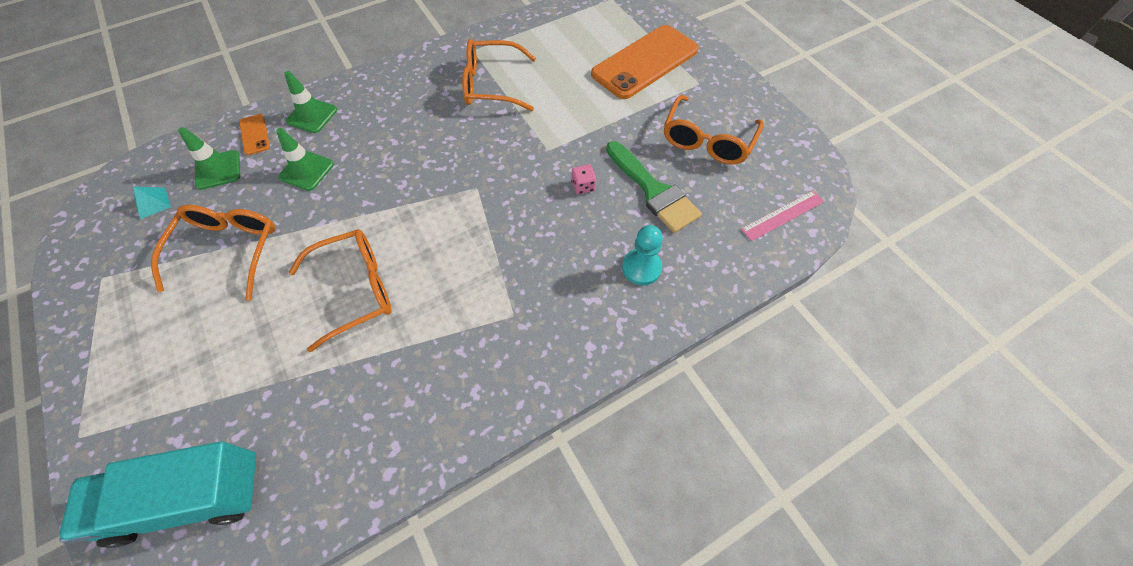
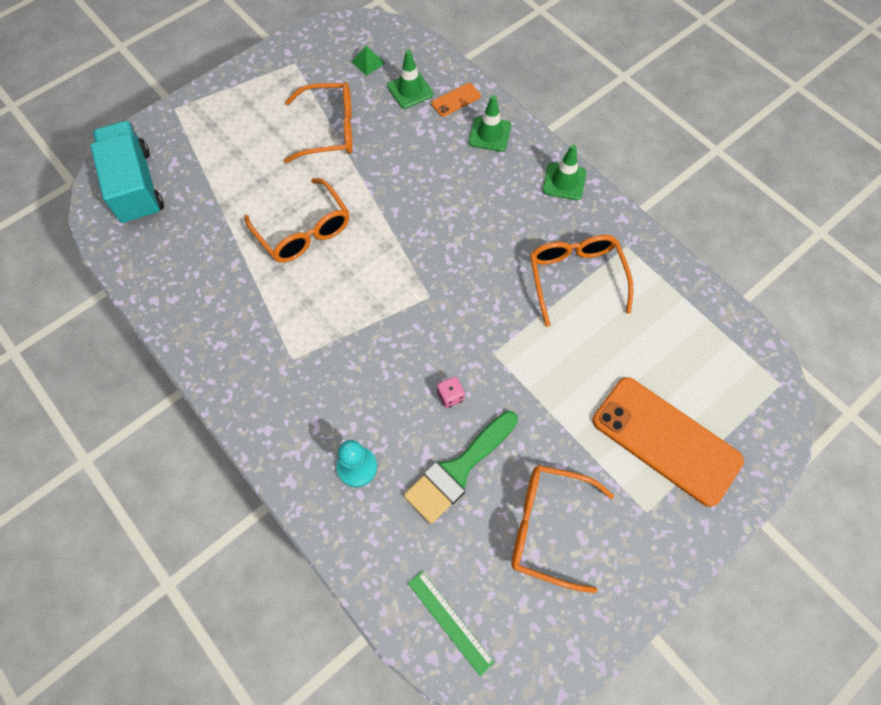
camera: 80 degrees right, 5 degrees up
(152, 203) = (368, 62): turquoise pyramid -> green pyramid
(306, 171) = (422, 153): green traffic cone -> green traffic cone (564, 181)
(782, 215) = (450, 621): pink ruler -> green ruler

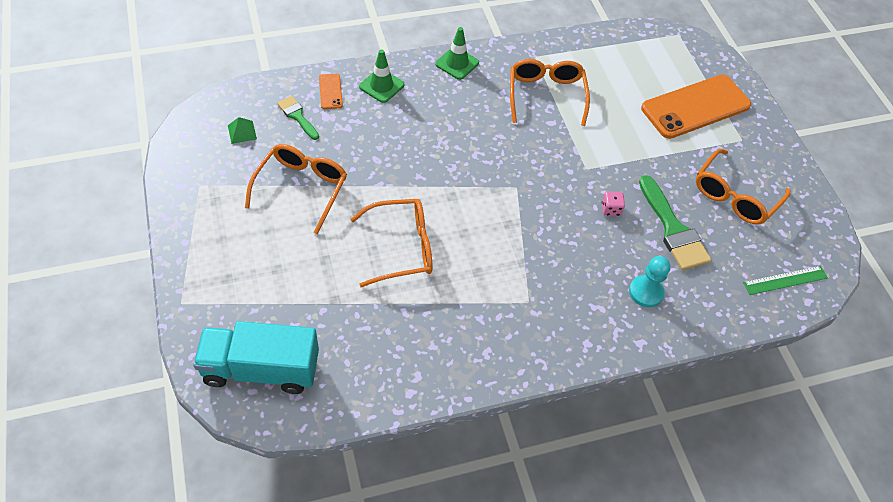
camera: 70 degrees left, 10 degrees down
(410, 90) = (297, 116): green traffic cone -> green brush
(575, 277) = (546, 95): orange glasses -> orange glasses turned 75 degrees clockwise

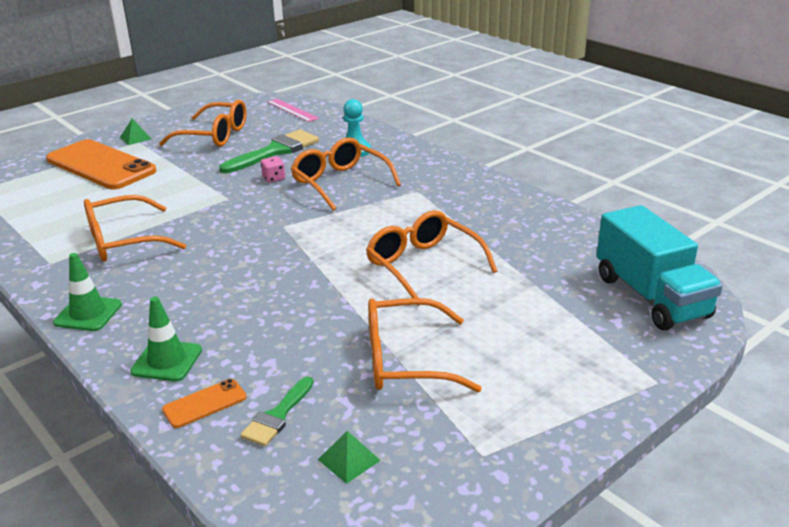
camera: 110 degrees left, 25 degrees down
(577, 252) = (339, 182): none -> orange glasses
(752, 140) = (135, 138): none -> green pyramid
(785, 280) = (292, 110): green ruler -> pink ruler

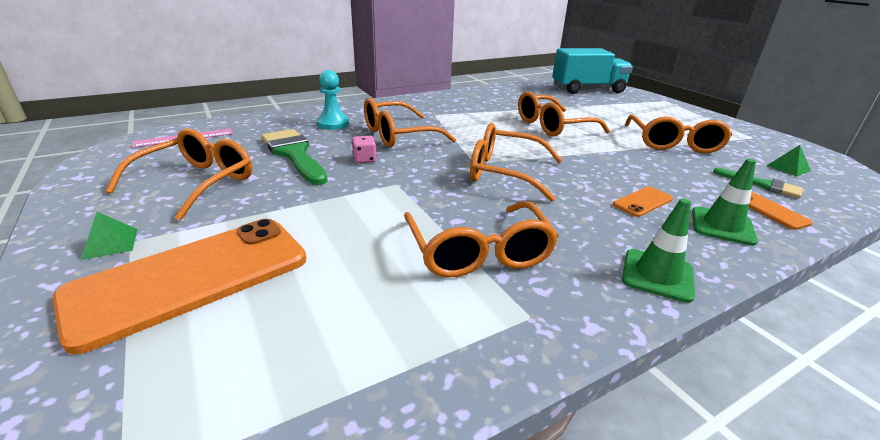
camera: 80 degrees left, 0 degrees up
(213, 317) = (642, 202): none -> orange phone
(264, 242) = (504, 172): none -> orange glasses

